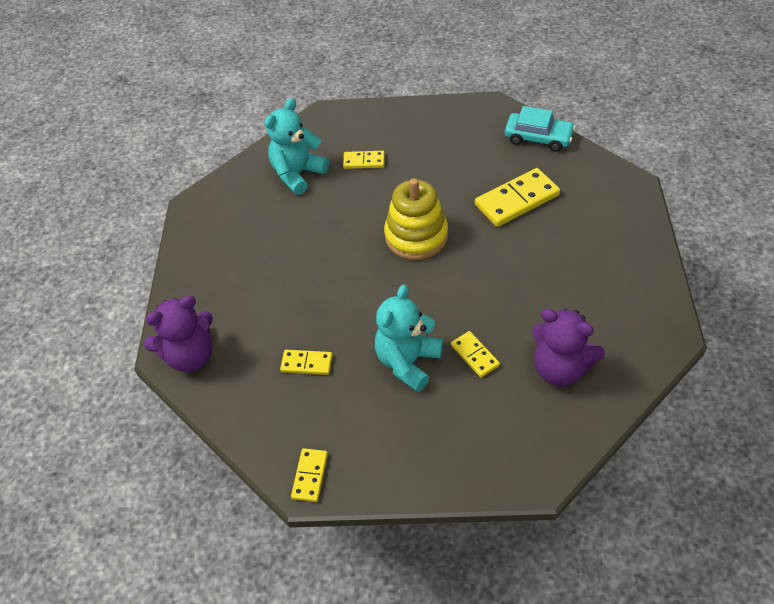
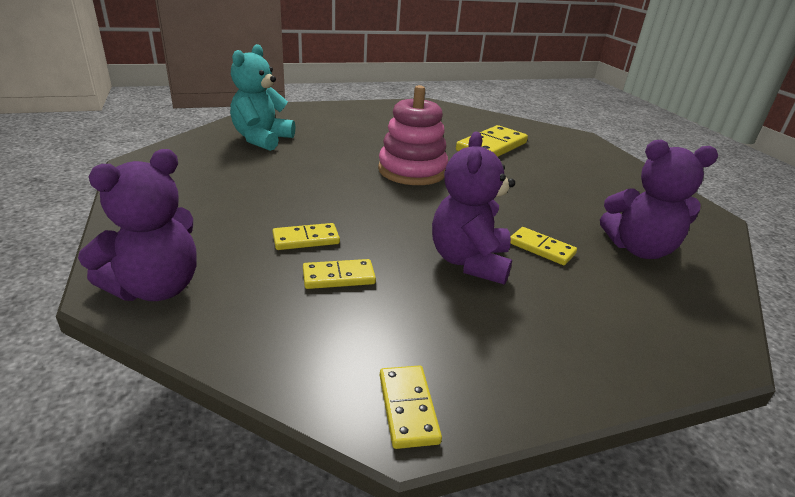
camera: 25 degrees left, 20 degrees down
(364, 161) = (329, 131): yellow domino -> yellow domino (306, 239)
(408, 362) = (469, 262): turquoise teddy bear -> purple teddy bear
(416, 236) = (412, 171): yellow stacking toy -> pink stacking toy
(538, 137) = (480, 117): turquoise car -> none

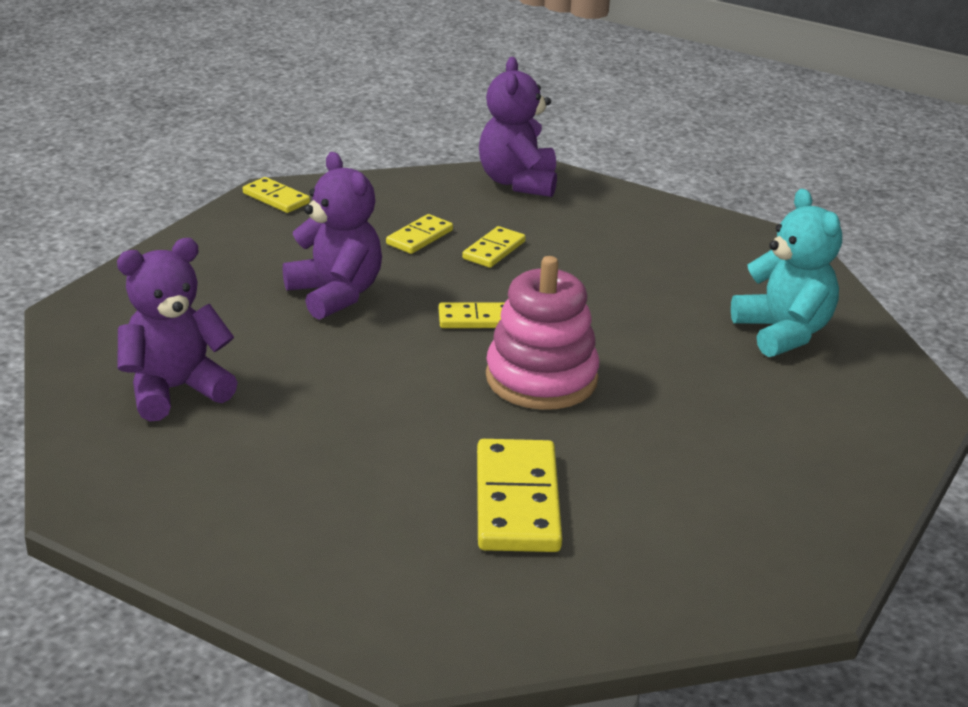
camera: 140 degrees right, 0 degrees up
(541, 248) = (281, 340): yellow domino -> yellow domino (476, 319)

